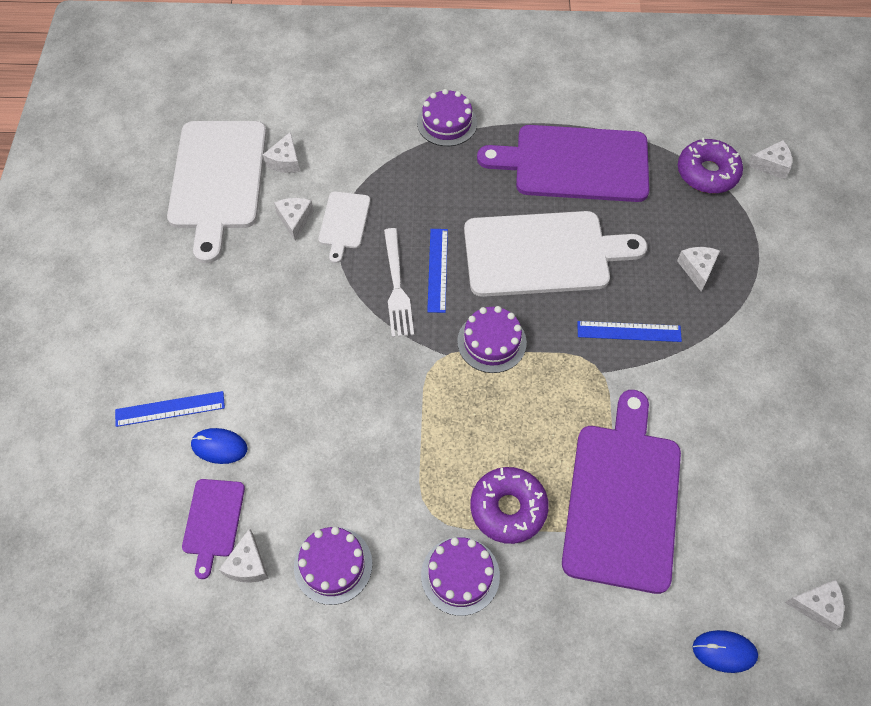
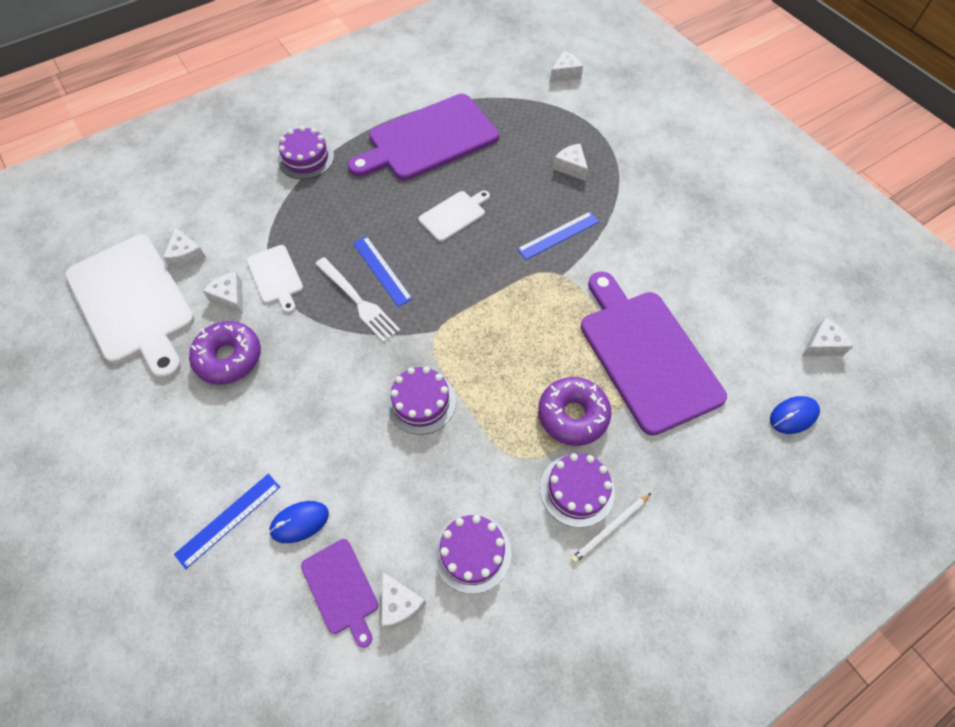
camera: 35 degrees left, 0 degrees up
(463, 628) = (610, 528): none -> white pencil
(491, 342) = (465, 300): purple cake -> purple cake (421, 402)
(542, 253) = (454, 215): white cutting board -> white cutting board, size x0.48
(707, 173) = (527, 100): purple donut -> purple donut (229, 357)

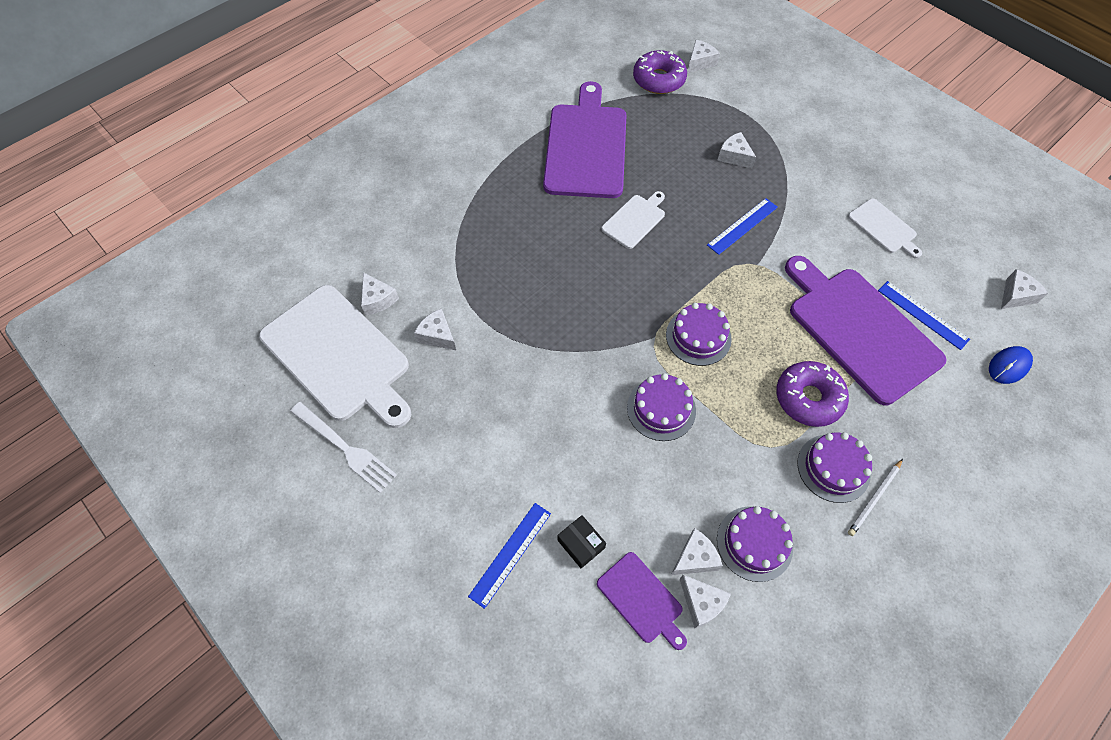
camera: 10 degrees left, 0 degrees up
(229, 357) = (457, 396): purple donut -> purple donut (658, 79)
(276, 276) = (477, 307): white cutting board -> white cutting board (883, 228)
(299, 522) = (581, 544): blue mouse -> black box
(306, 158) = (467, 182): purple cake -> purple cake (698, 337)
(359, 302) = (569, 320): white fork -> white fork (346, 449)
(382, 270) = (581, 286): blue ruler -> blue ruler (922, 314)
(407, 556) = (695, 558): none -> white cheese
(429, 139) = (586, 147): purple cutting board -> purple cutting board turned 135 degrees clockwise

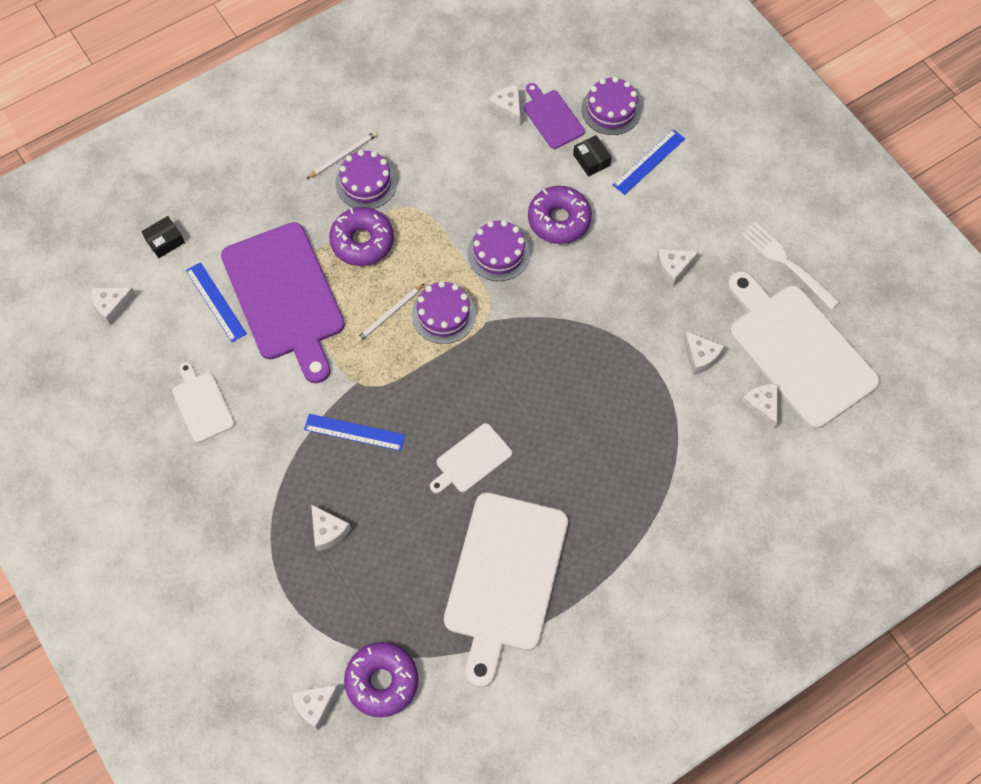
camera: 170 degrees left, 5 degrees up
(586, 147) = (505, 578): purple cutting board -> white cutting board
(604, 458) = (559, 220): none -> purple donut
(695, 558) = (503, 137): white cheese -> white cheese (673, 268)
(742, 226) = (354, 432): blue ruler -> blue ruler turned 45 degrees clockwise
(751, 329) = (389, 314): none -> white pencil
(754, 543) = (453, 140): purple cake -> purple cake (611, 109)
(1009, 366) = (165, 241): blue mouse -> black box

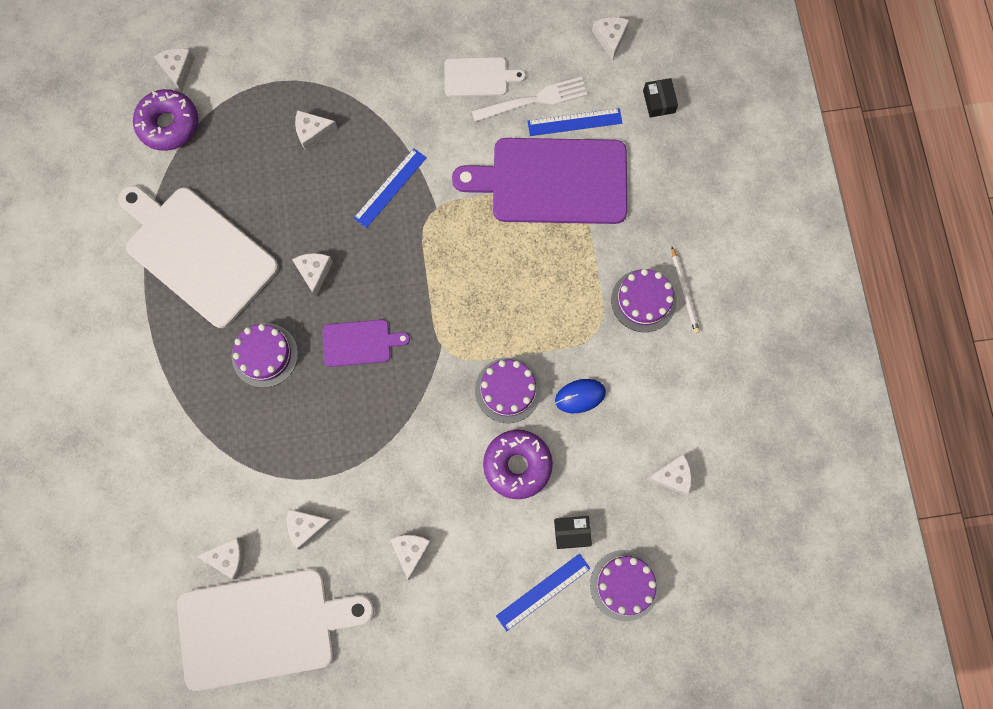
camera: 115 degrees right, 10 degrees up
(362, 241) = (579, 270): purple donut -> none
(389, 314) = (490, 263): white pencil -> none
(443, 314) = (467, 311): purple cake -> purple cake (265, 355)
(471, 460) = (314, 273): white cutting board -> white cheese
(475, 197) = (580, 396): none -> blue mouse
(552, 117) = (641, 517): purple cutting board -> purple cutting board (360, 342)
(649, 162) = (543, 592): blue ruler -> blue ruler turned 75 degrees clockwise
(785, 262) = (362, 671): white fork -> white fork (535, 99)

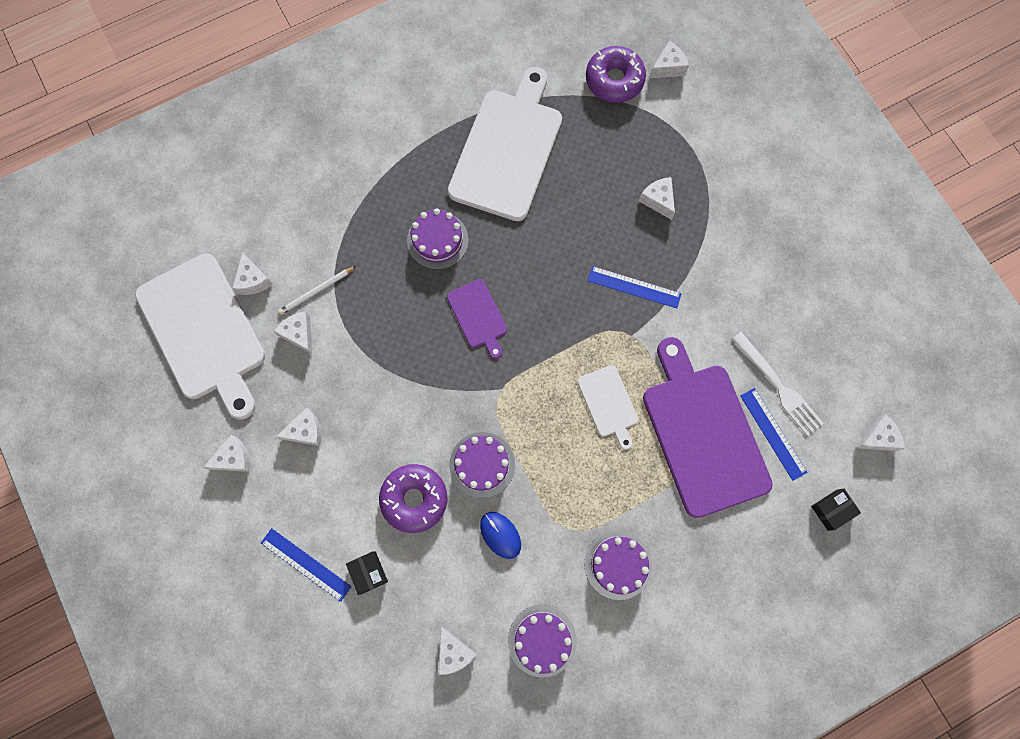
camera: 70 degrees right, 0 degrees up
(314, 273) = (527, 252): white cheese -> white cheese (234, 458)
(478, 77) = (778, 326): white cutting board -> white cutting board (608, 403)
(624, 585) = (335, 640): purple cake -> purple cake (542, 640)
(684, 292) = (643, 603): white pencil -> white pencil (316, 291)

